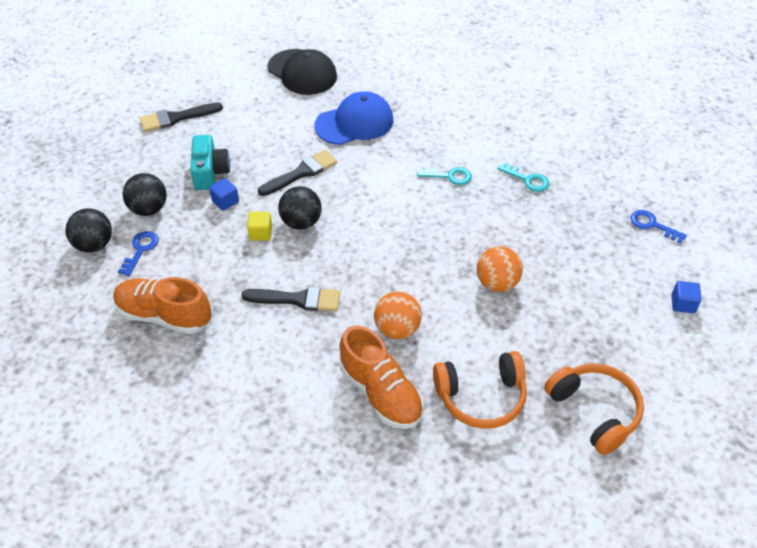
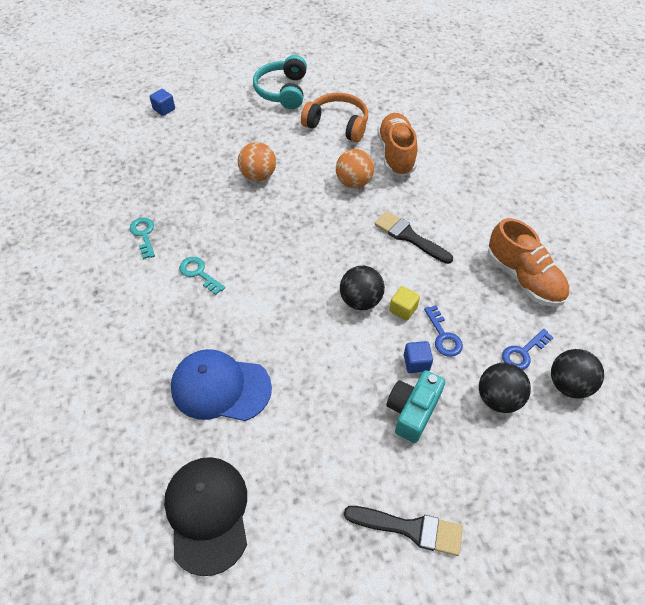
camera: 145 degrees left, 5 degrees up
(301, 173) = (322, 354): black brush -> none
(594, 411) = (282, 91): orange headphones -> turquoise headphones
(652, 225) = (110, 156): blue key -> blue key (443, 336)

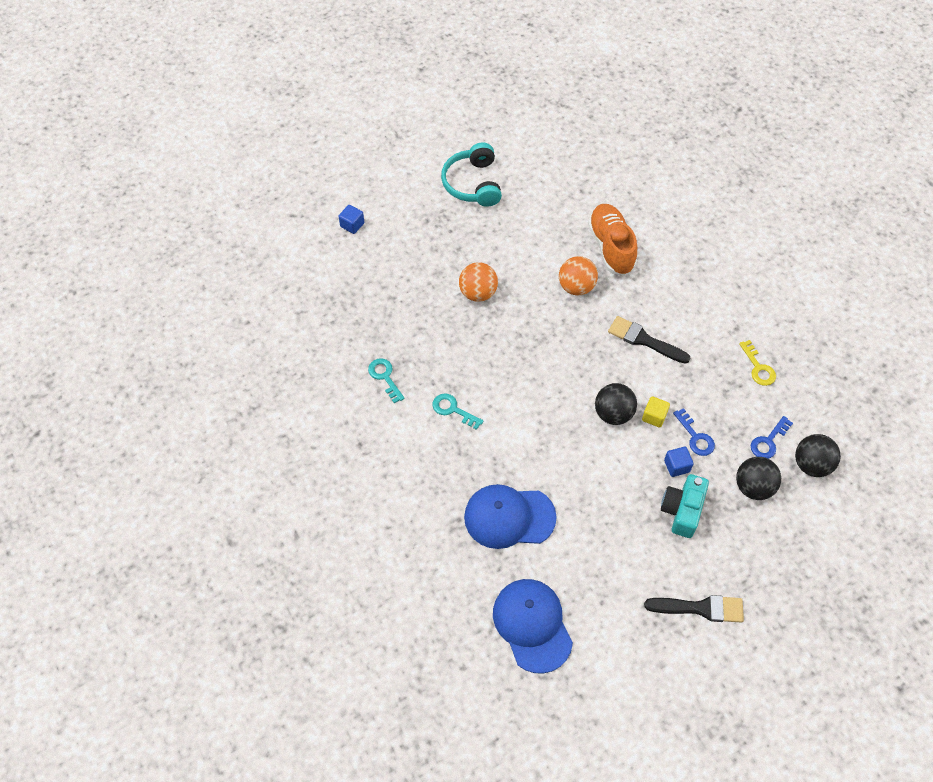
camera: 10 degrees left, 5 degrees up
(207, 513) = (532, 625): black cap -> blue cap
(337, 125) = (542, 219): orange headphones -> none
(523, 278) = (758, 367): orange shoe -> yellow key

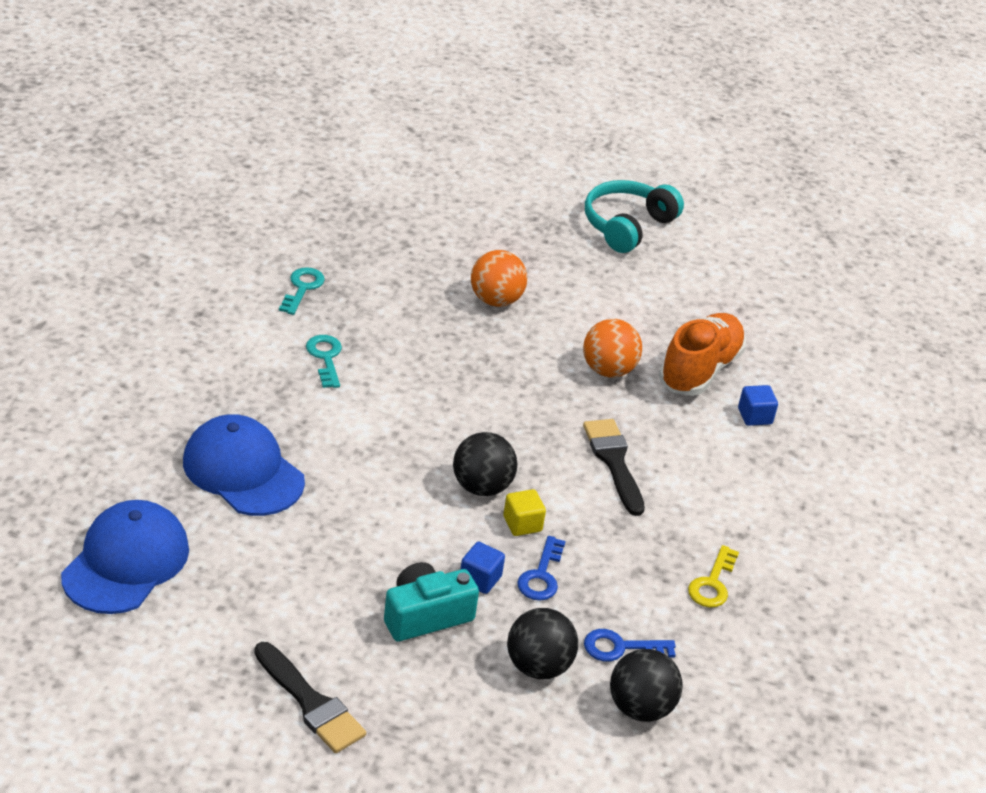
camera: 40 degrees right, 20 degrees down
(352, 225) = (454, 171): blue cube -> blue cube (754, 416)

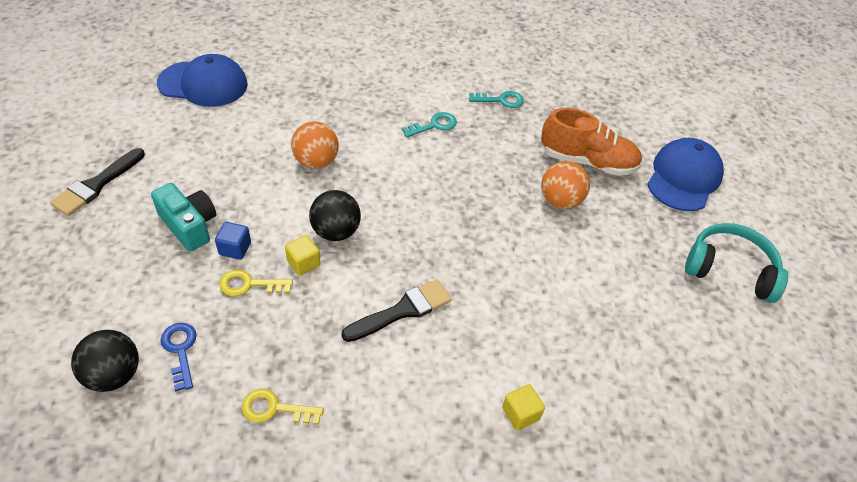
camera: 75 degrees right, 10 degrees up
(243, 471) = (302, 112): blue cap -> blue cap (683, 178)
(538, 666) = (150, 299): black ball -> none
(541, 575) = (249, 284): blue key -> yellow key
(608, 370) = (519, 288): orange ball -> orange ball (316, 162)
(699, 370) = (561, 357): orange shoe -> orange shoe (587, 161)
(754, 416) = (520, 414): blue cube -> yellow cube

